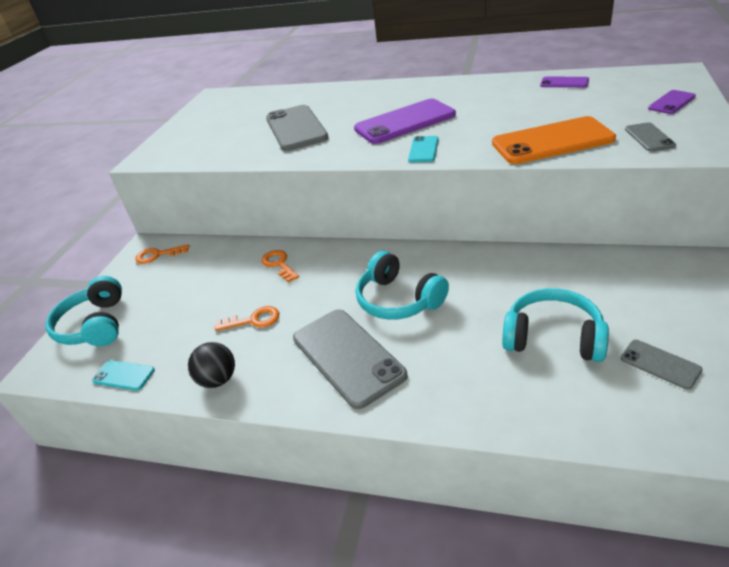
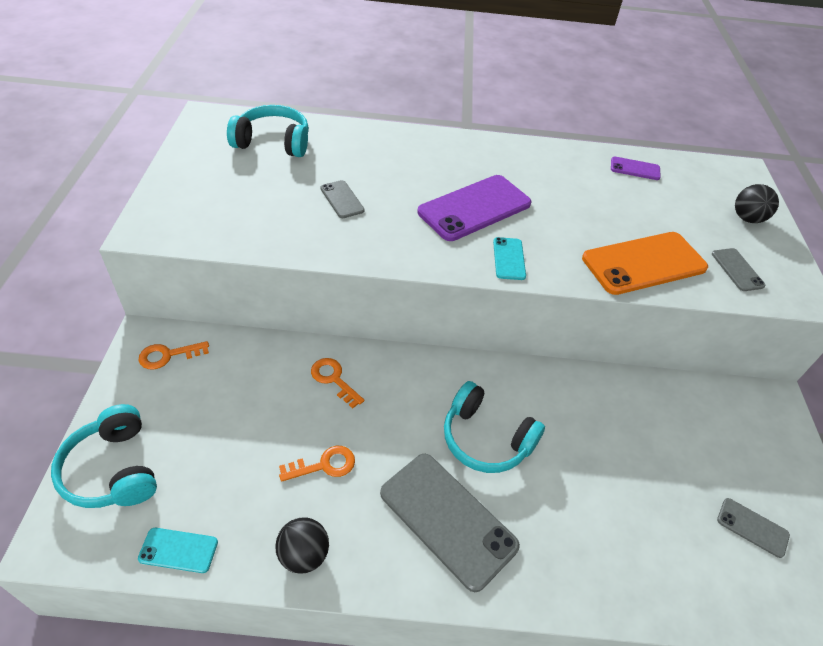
camera: 20 degrees left, 10 degrees up
(296, 128) = (342, 199): grey phone -> grey phone, size x0.48
(553, 337) = (652, 493): turquoise headphones -> turquoise headphones (273, 142)
(671, 102) = (747, 218): purple phone -> black ball

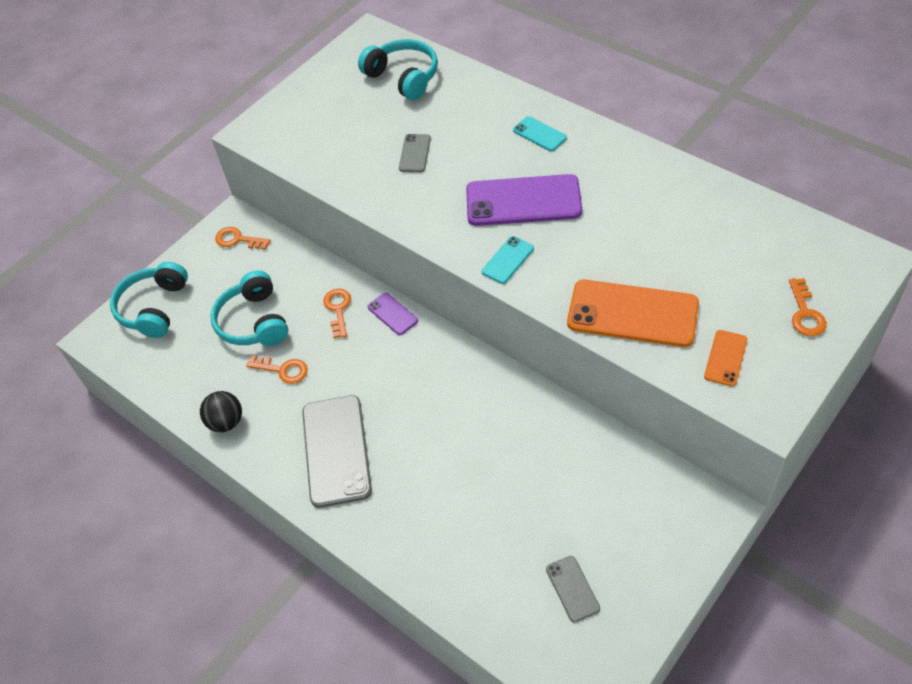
camera: 45 degrees right, 5 degrees up
(178, 550) = (157, 379): turquoise phone -> turquoise phone (539, 134)
(486, 439) = (414, 409): turquoise headphones -> turquoise headphones (254, 321)
(635, 169) = (736, 215): purple phone -> purple phone (392, 314)
(737, 270) = (725, 358): grey phone -> orange phone
(747, 218) = (805, 313): black ball -> orange key

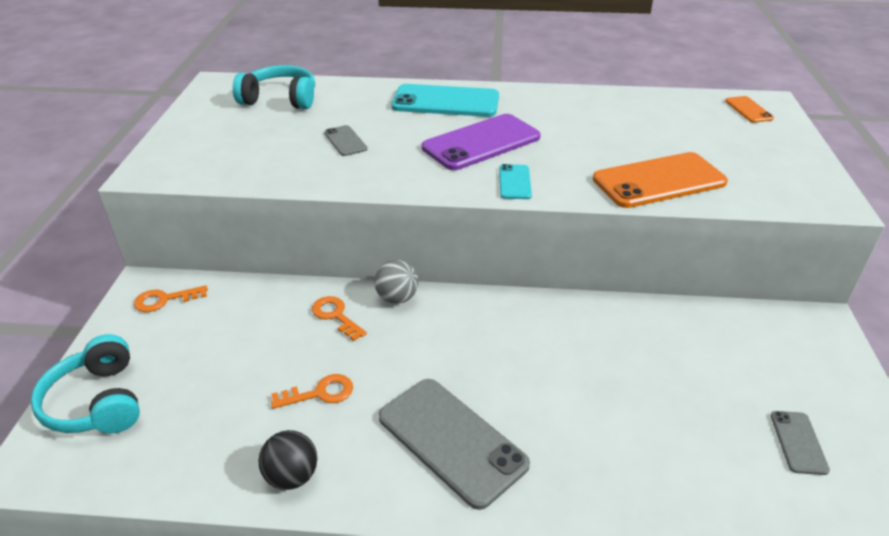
camera: 40 degrees left, 15 degrees down
(254, 321) = (245, 363): turquoise headphones -> none
(392, 314) = (397, 298): purple phone -> grey ball
(539, 134) = (445, 102): turquoise phone -> turquoise phone, size x2.07
(572, 588) = (798, 442): grey phone -> grey phone turned 60 degrees clockwise
(725, 358) = (760, 182): orange phone -> orange phone (748, 110)
(805, 313) = (772, 140): orange key -> none

